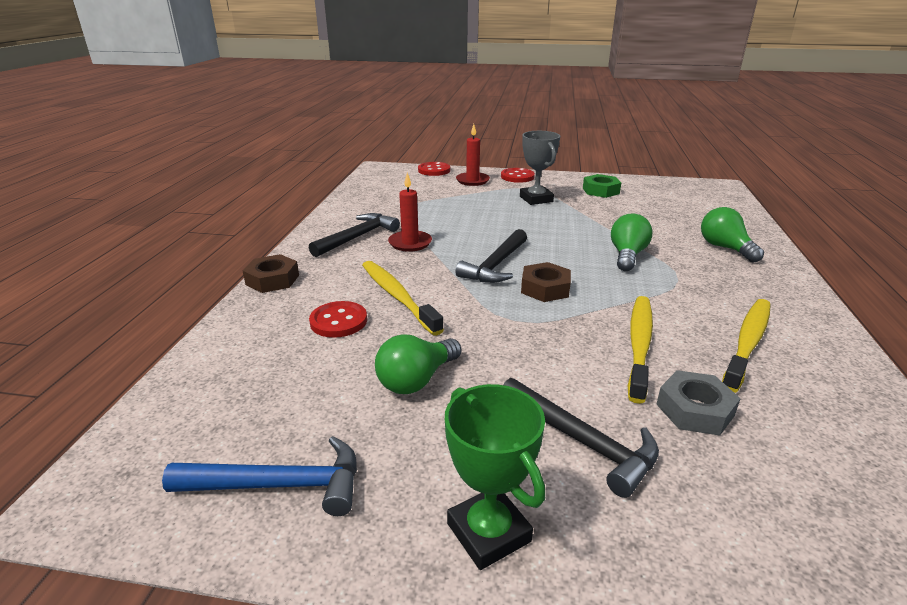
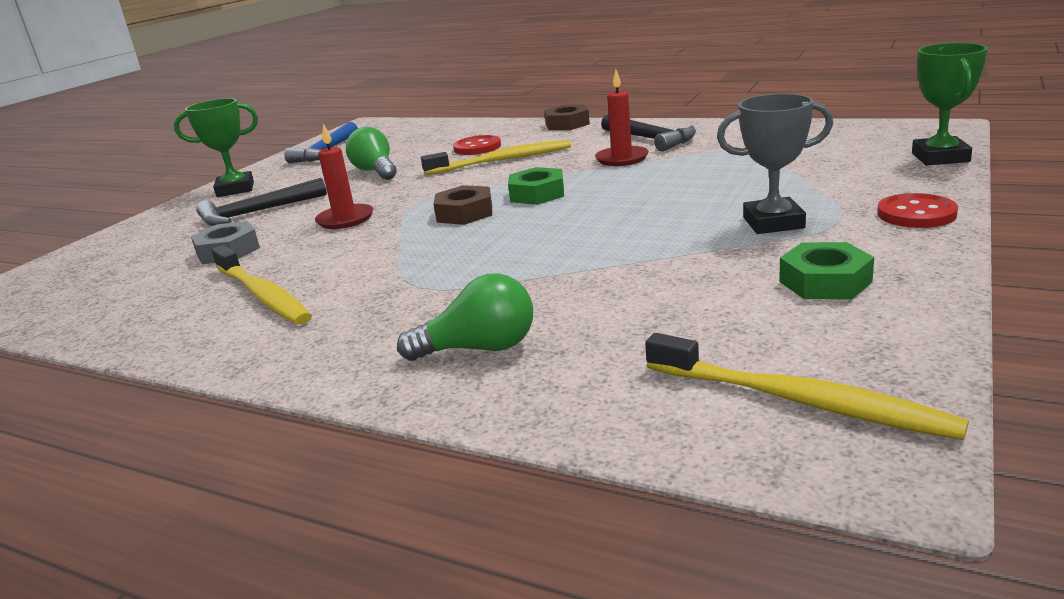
camera: 110 degrees right, 5 degrees down
(434, 170) = (940, 157): red button -> green trophy
(472, 181) = (880, 182): red candle -> red candle (345, 219)
(496, 265) = (537, 194): black hammer -> green nut
(627, 255) = (510, 264): green light bulb -> none
(639, 345) = (324, 243): yellow toothbrush -> yellow toothbrush (798, 400)

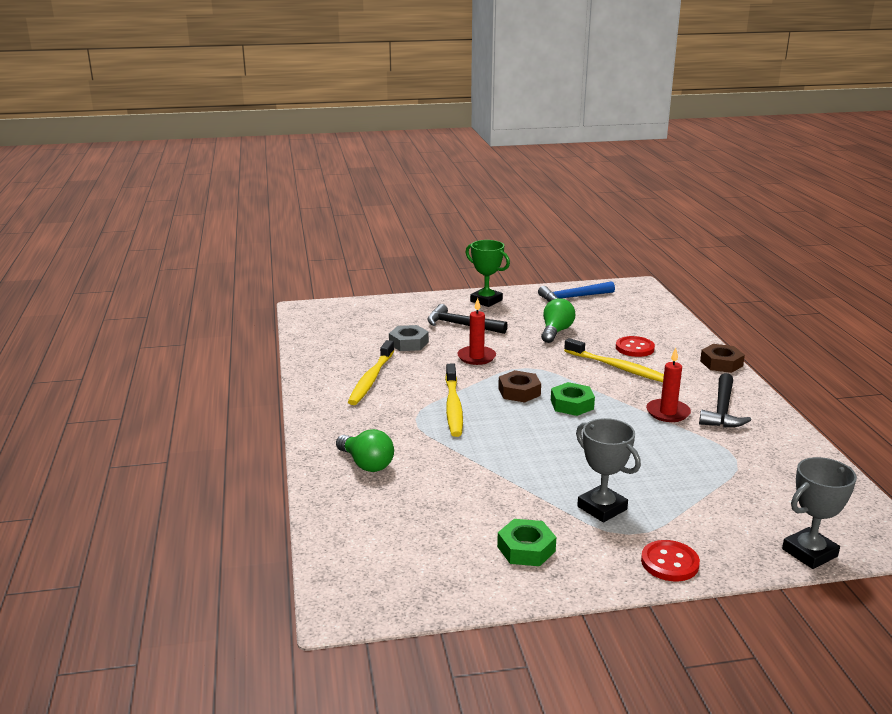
camera: 50 degrees right, 0 degrees up
(798, 400) = (384, 571): yellow toothbrush -> yellow toothbrush (453, 406)
(940, 157) = (809, 553): green trophy -> grey trophy

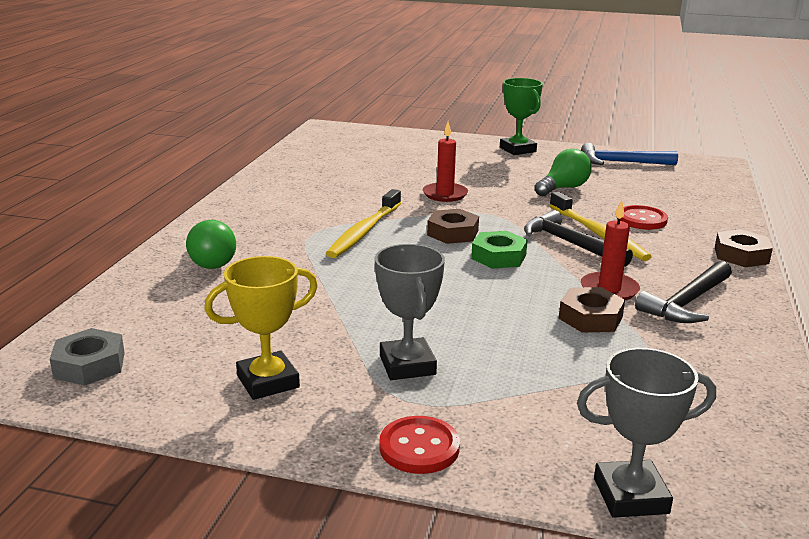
camera: 25 degrees right, 0 degrees up
(371, 379) = (313, 192): yellow toothbrush -> none
(408, 343) = (389, 170): grey nut -> grey nut (89, 365)
(461, 325) = (464, 165): black hammer -> black hammer (570, 244)
(526, 549) = (268, 381): green nut -> yellow trophy
(677, 438) = (590, 317): none -> brown nut

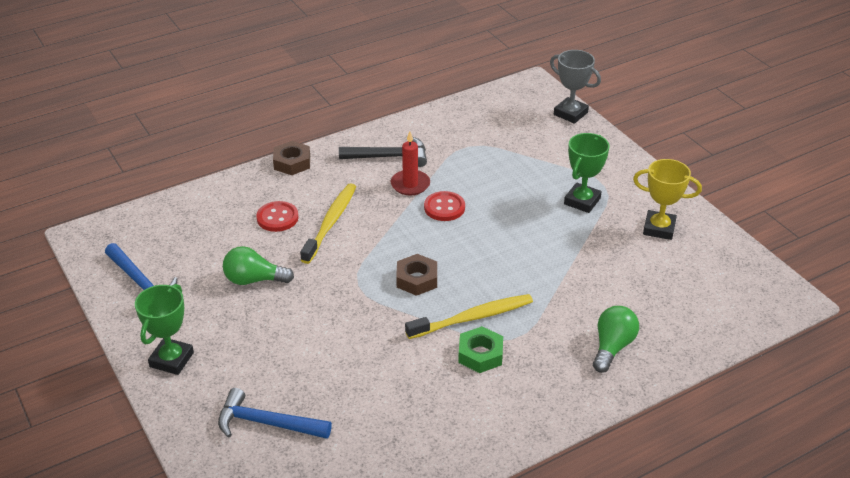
camera: 135 degrees left, 15 degrees up
(89, 365) = (745, 289): grey nut -> none
(407, 365) = (582, 201): grey trophy -> green trophy
(409, 152) = (267, 423): none -> blue hammer
(419, 447) = (624, 165): red button -> red button (444, 207)
(445, 194) = (349, 328): red candle -> none
(498, 257) = (425, 241): green nut -> green nut (480, 354)
(570, 244) = (363, 225): black hammer -> none
(590, 317) = (453, 176): brown nut -> none

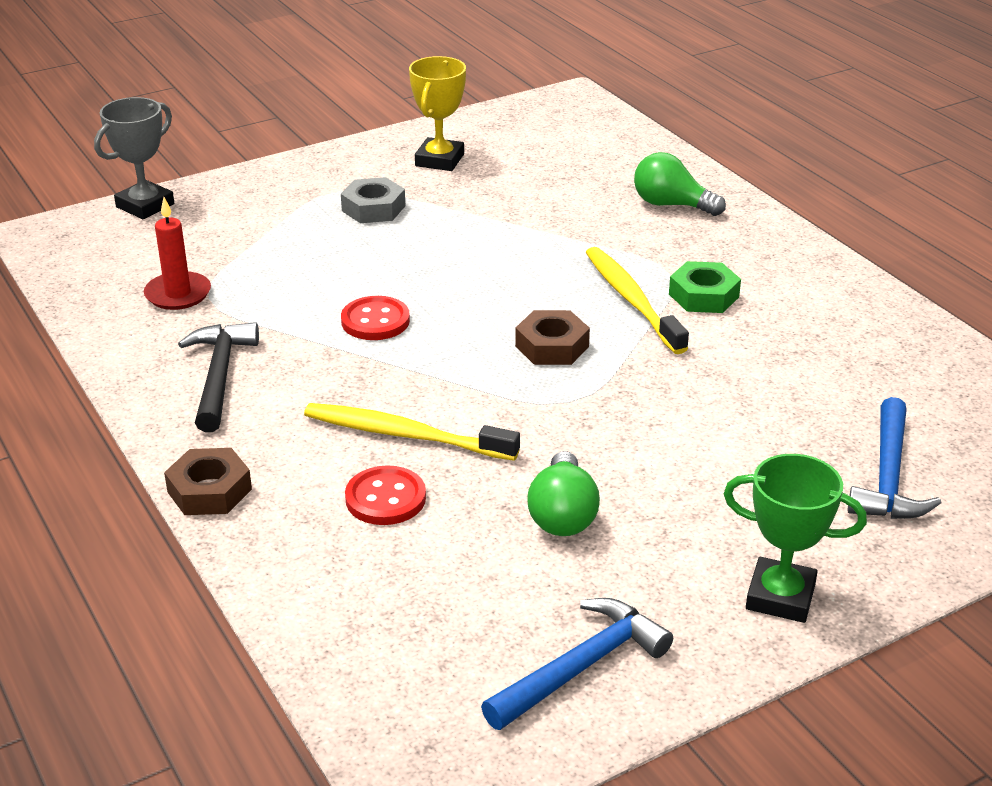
camera: 90 degrees left, 5 degrees down
(410, 184) = (307, 353): red candle -> red candle (178, 294)
(582, 201) = (373, 208): green trophy -> grey nut

